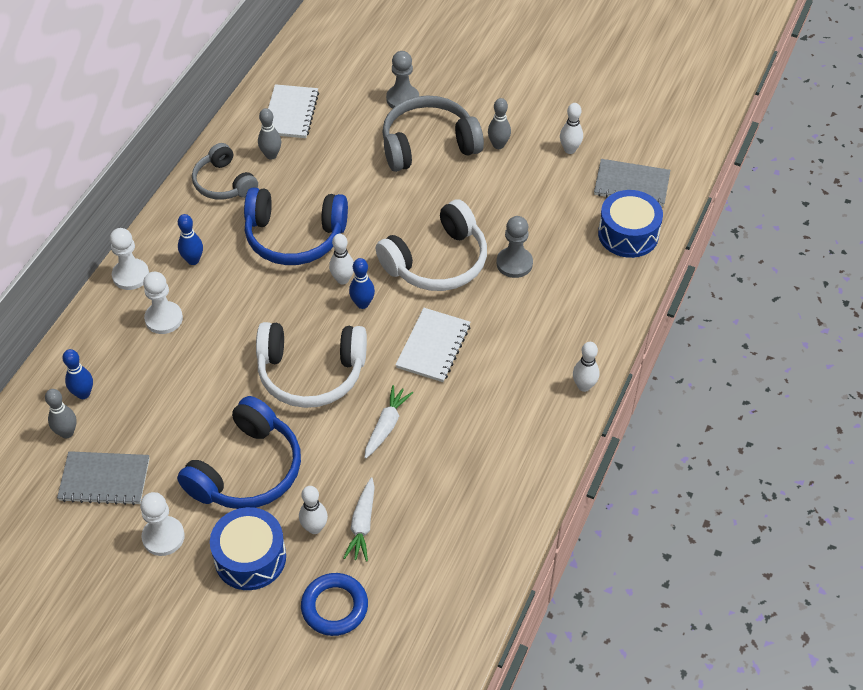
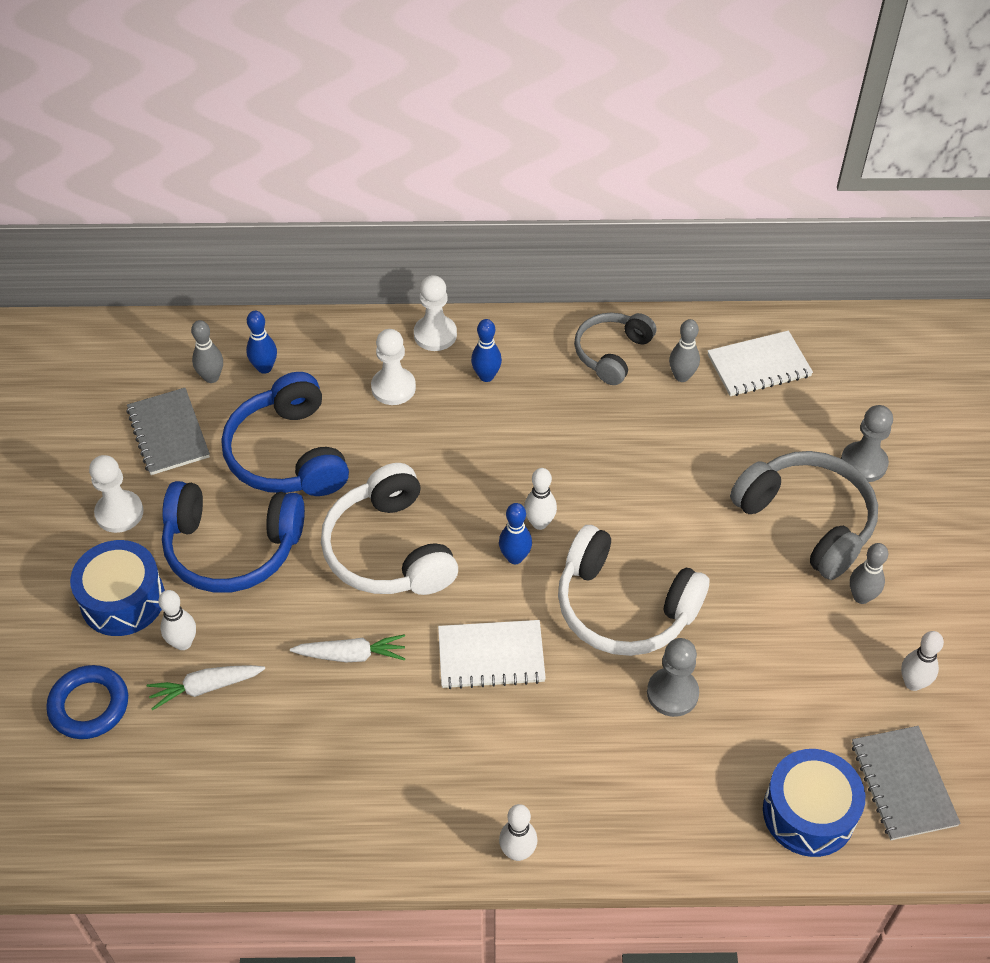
camera: 65 degrees right, 0 degrees up
(294, 237) = (574, 451): blue headphones -> blue headphones (288, 454)

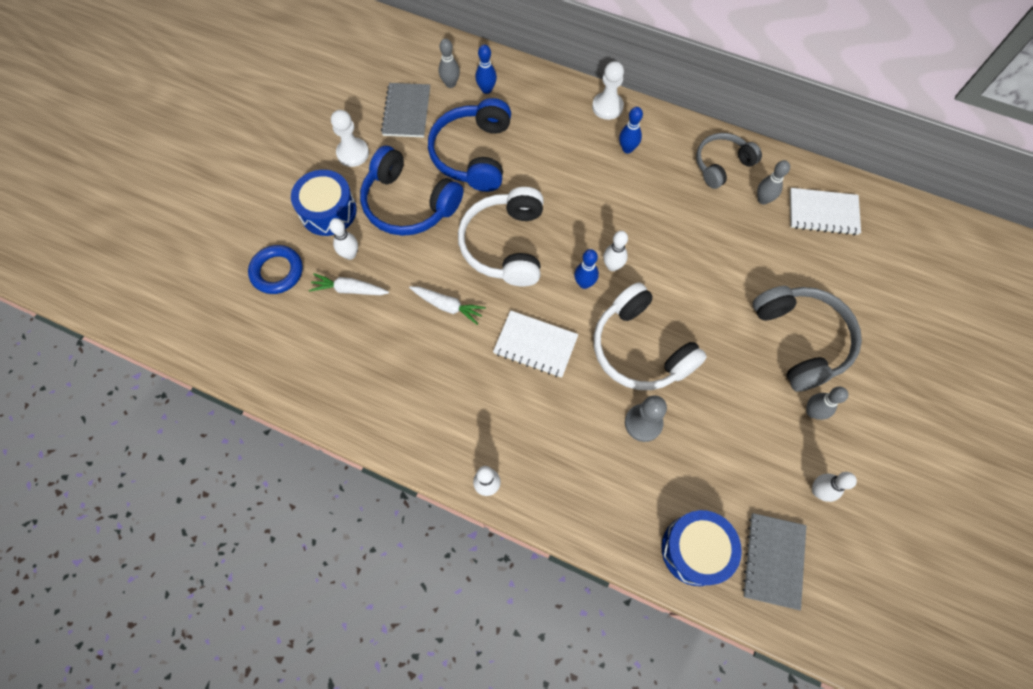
camera: 25 degrees right, 15 degrees up
(393, 388) = (562, 134): white pawn -> none
(863, 463) = (864, 314): grey pawn -> none

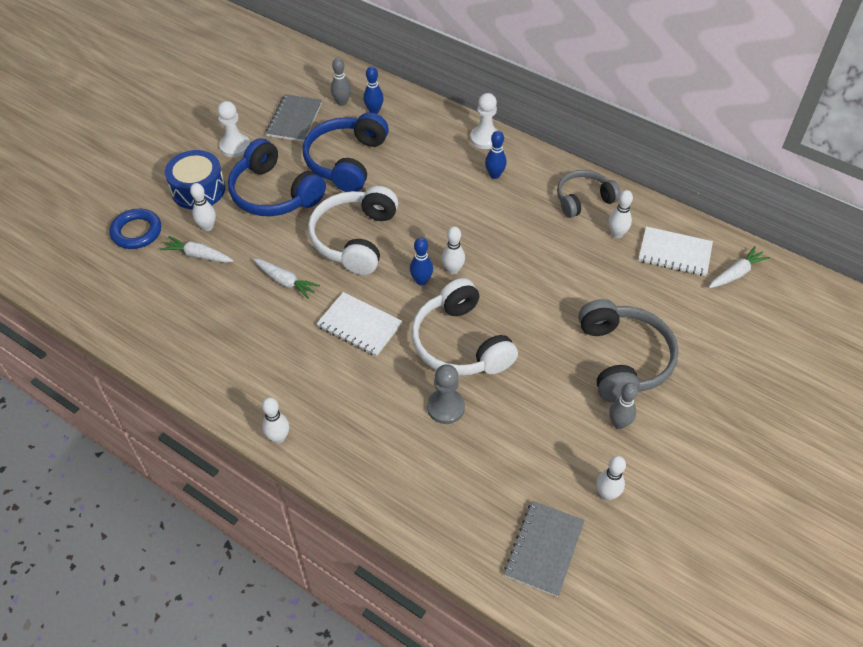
camera: 10 degrees right, 15 degrees down
(695, 550) = (467, 526): blue drum -> none
(763, 200) = (617, 234): grey bowling pin -> white bowling pin
(886, 227) = (736, 274): none -> white carrot

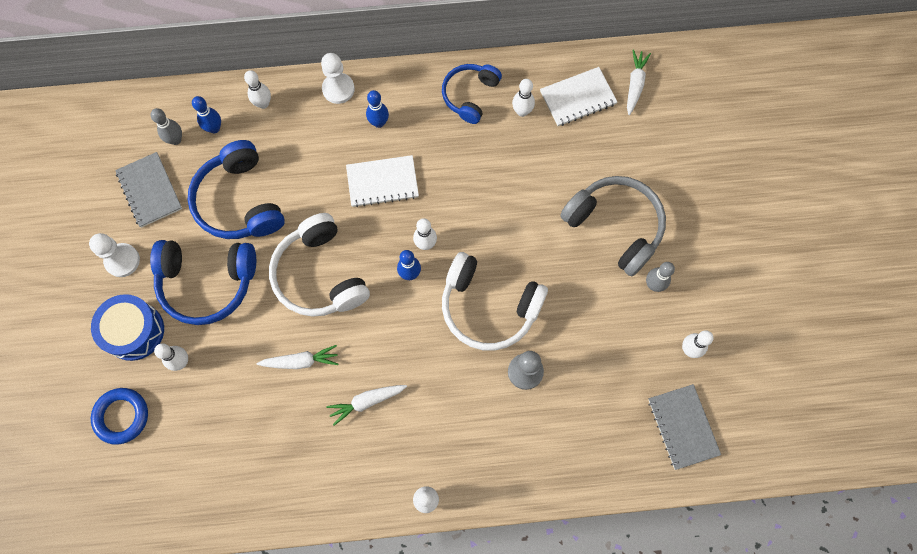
camera: 40 degrees left, 20 degrees up
(198, 255) = (201, 395): white carrot -> white carrot (366, 401)
(359, 325) = (398, 354): white notebook -> white notebook (382, 182)
(422, 116) = (263, 104): none -> white bowling pin
(583, 199) = (470, 95): grey headphones -> blue headphones

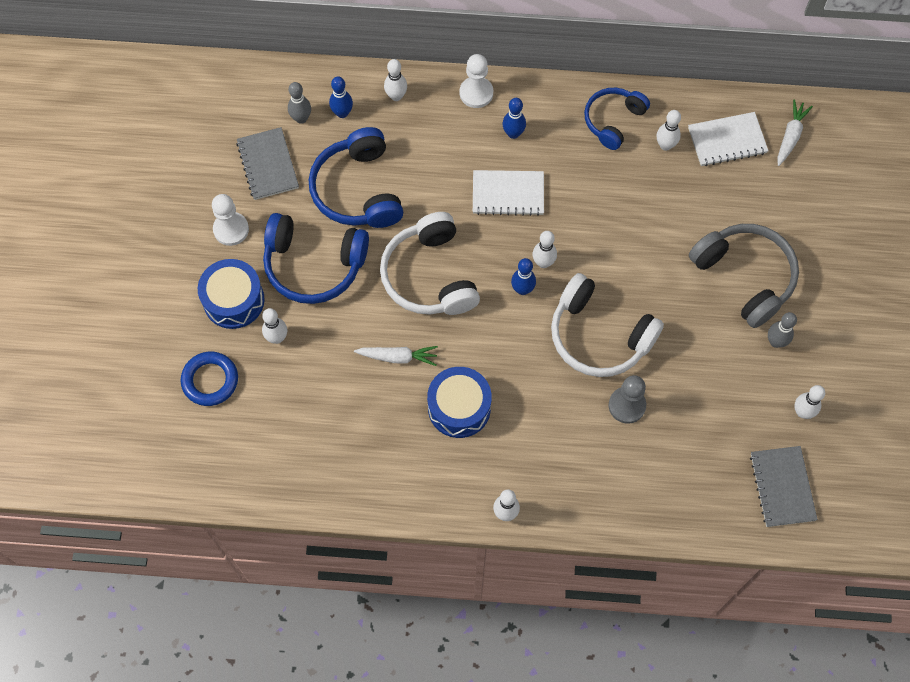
camera: 10 degrees right, 5 degrees down
(366, 401) = (459, 407): white carrot -> blue drum

